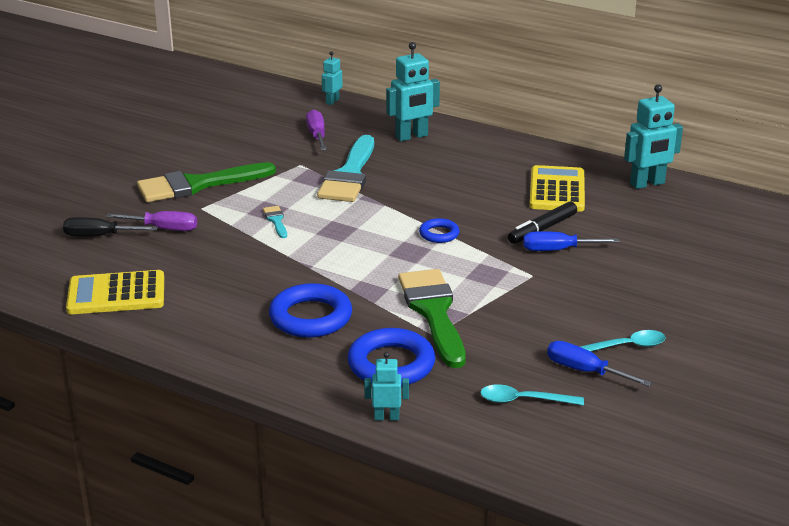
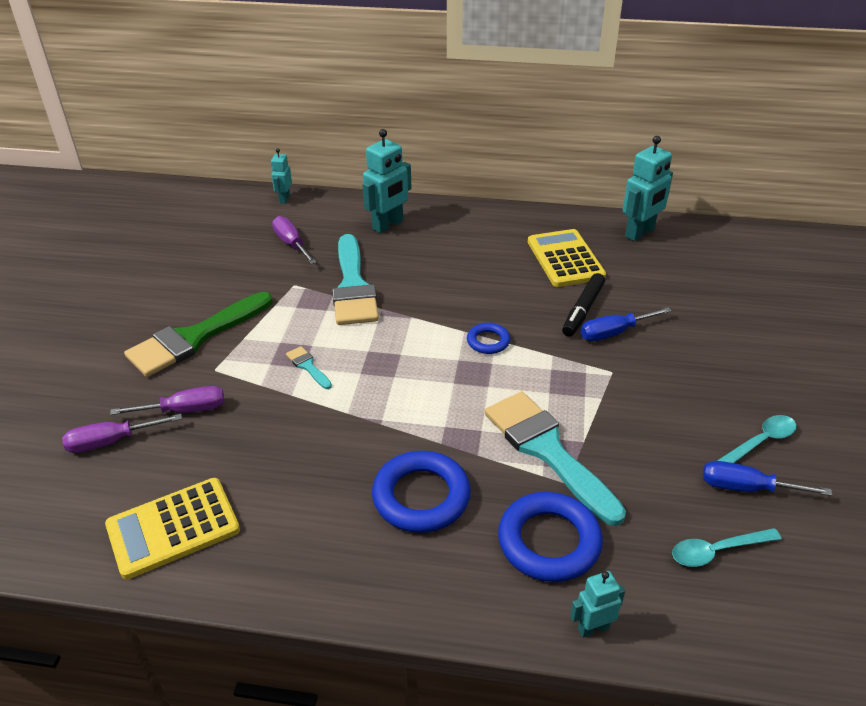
camera: 20 degrees left, 10 degrees up
(99, 236) = (111, 441): black screwdriver -> purple screwdriver
(433, 312) = (547, 450): green brush -> turquoise brush

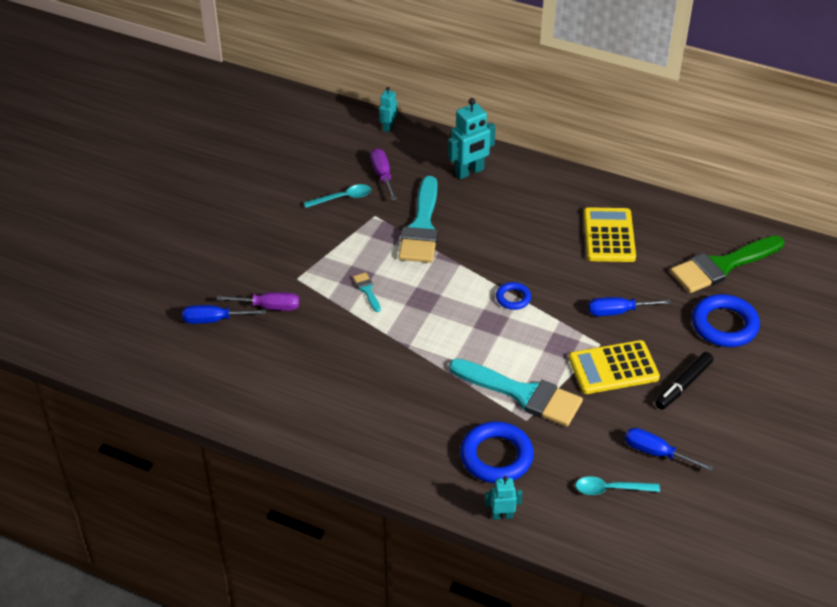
camera: 15 degrees right, 5 degrees up
(111, 441) = (214, 320): purple screwdriver -> blue screwdriver
(173, 528) = (246, 390): yellow calculator -> yellow calculator (613, 368)
(194, 338) = (287, 248): green brush -> green brush (722, 266)
(421, 496) = (419, 407): blue ring -> blue ring (724, 325)
(547, 450) = (522, 394): turquoise brush -> turquoise brush turned 135 degrees clockwise
(583, 310) = (602, 287): black marker -> black marker (683, 385)
(640, 233) = (687, 223): turquoise robot -> none
(760, 442) = (686, 423): turquoise spoon -> turquoise spoon (343, 198)

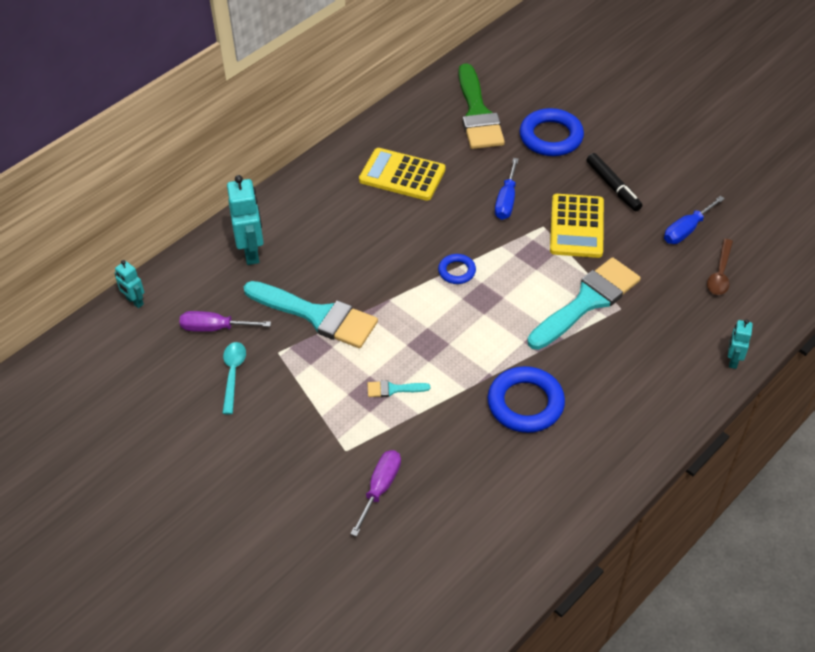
camera: 70 degrees left, 5 degrees up
(214, 320) = (378, 550): blue screwdriver -> none
(496, 456) = (660, 344): blue ring -> blue ring (525, 403)
(610, 489) = (720, 273): turquoise spoon -> brown spoon

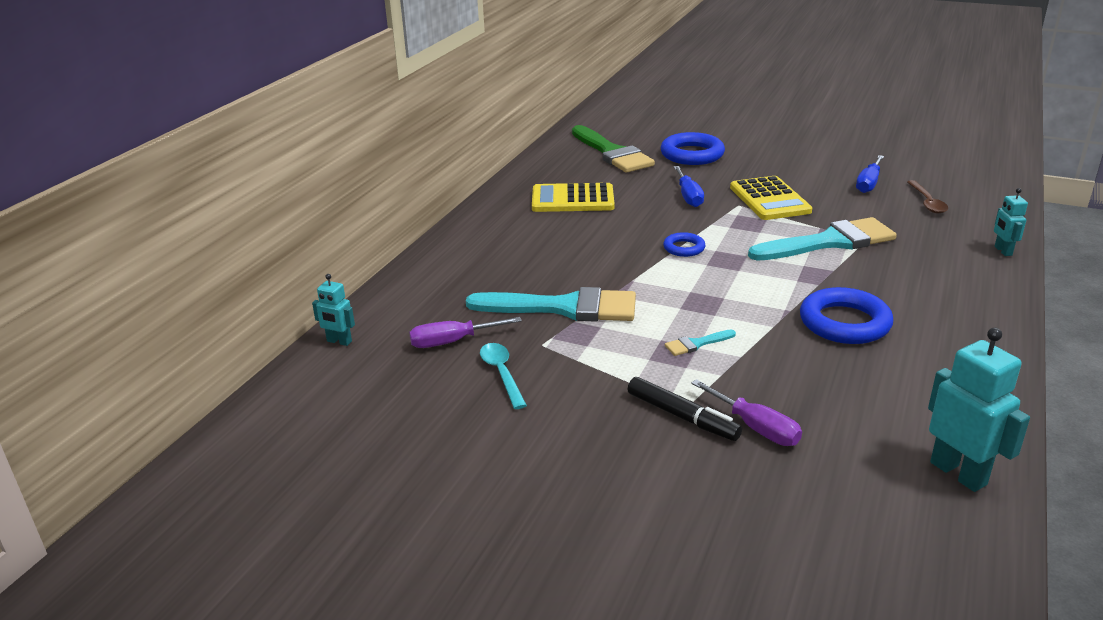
camera: 20 degrees left, 20 degrees down
(251, 252) = (454, 277): turquoise robot -> turquoise robot (958, 473)
(380, 488) = (755, 428): purple screwdriver -> purple screwdriver turned 135 degrees clockwise
(587, 301) = (829, 242): turquoise brush -> turquoise brush turned 45 degrees clockwise
(613, 187) = (777, 171): black marker -> black marker (682, 416)

